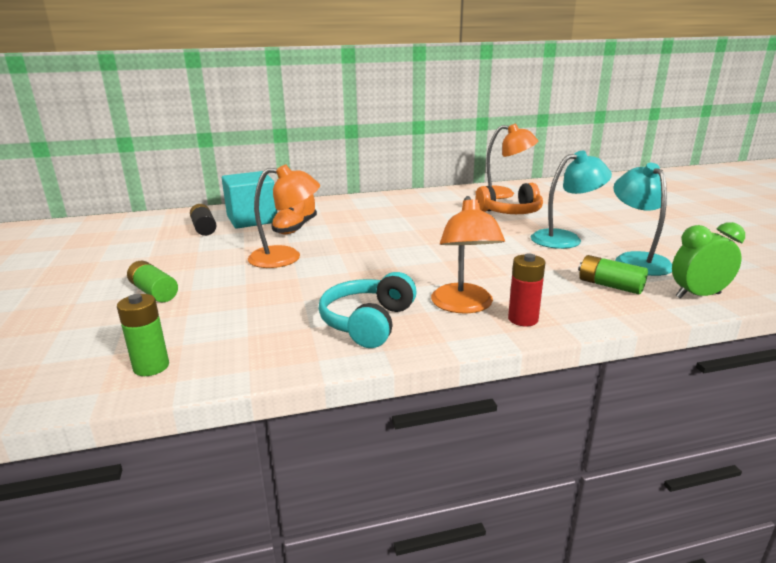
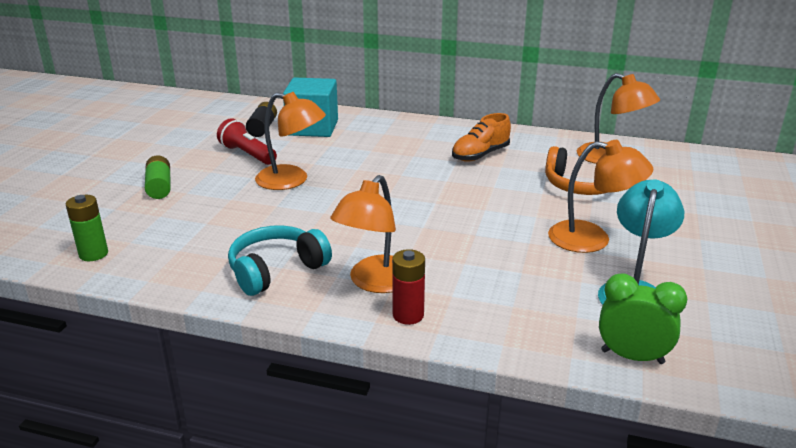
camera: 30 degrees right, 5 degrees up
(216, 249) = (247, 154): none -> red flashlight
(295, 228) = (337, 148): orange shoe -> orange shoe (480, 155)
(565, 238) = (592, 239): turquoise lamp -> orange lamp
(610, 285) = (551, 311): green battery -> none

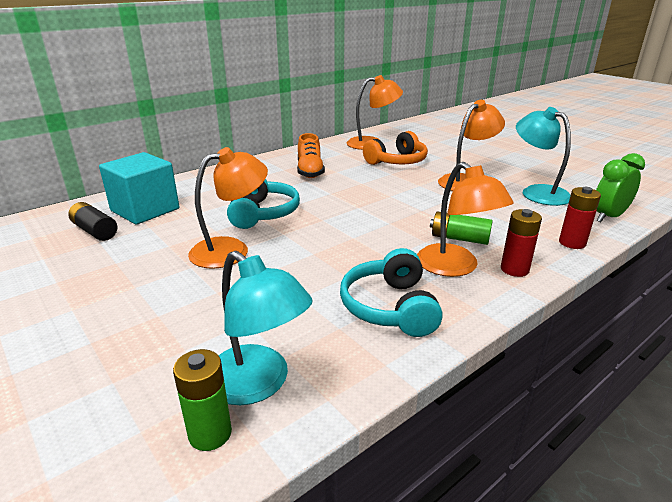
camera: 55 degrees left, 0 degrees up
(145, 252) = (258, 384): none -> turquoise lamp
(159, 187) = (113, 330): green battery -> green battery (459, 238)
(247, 154) = (137, 255): red flashlight -> none
(365, 169) = (263, 213): none -> turquoise headphones
(515, 340) = (572, 243): none -> red battery

